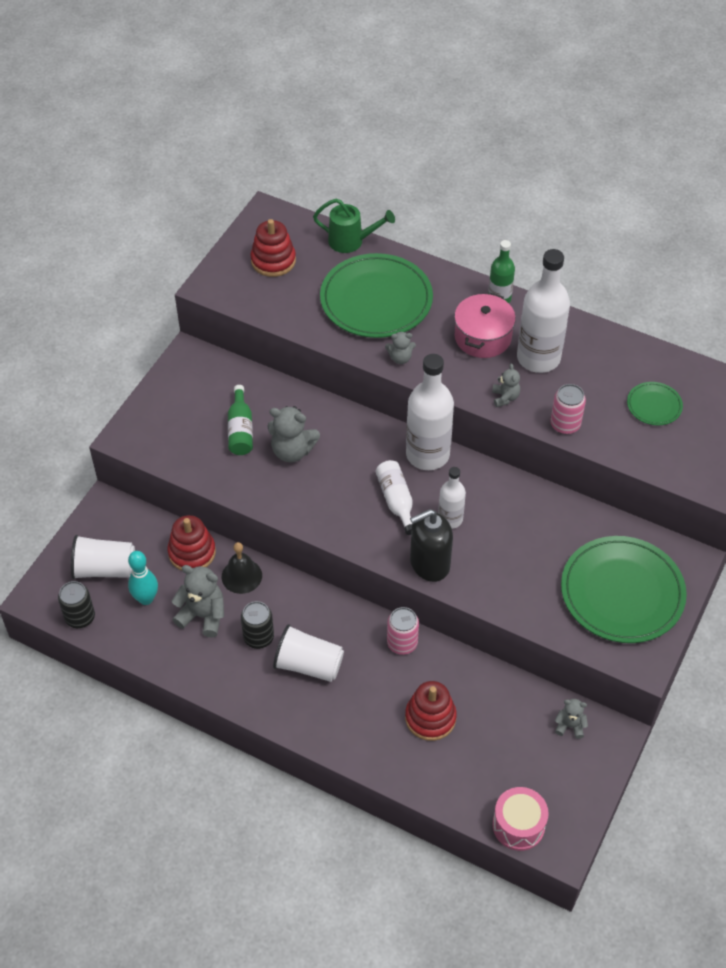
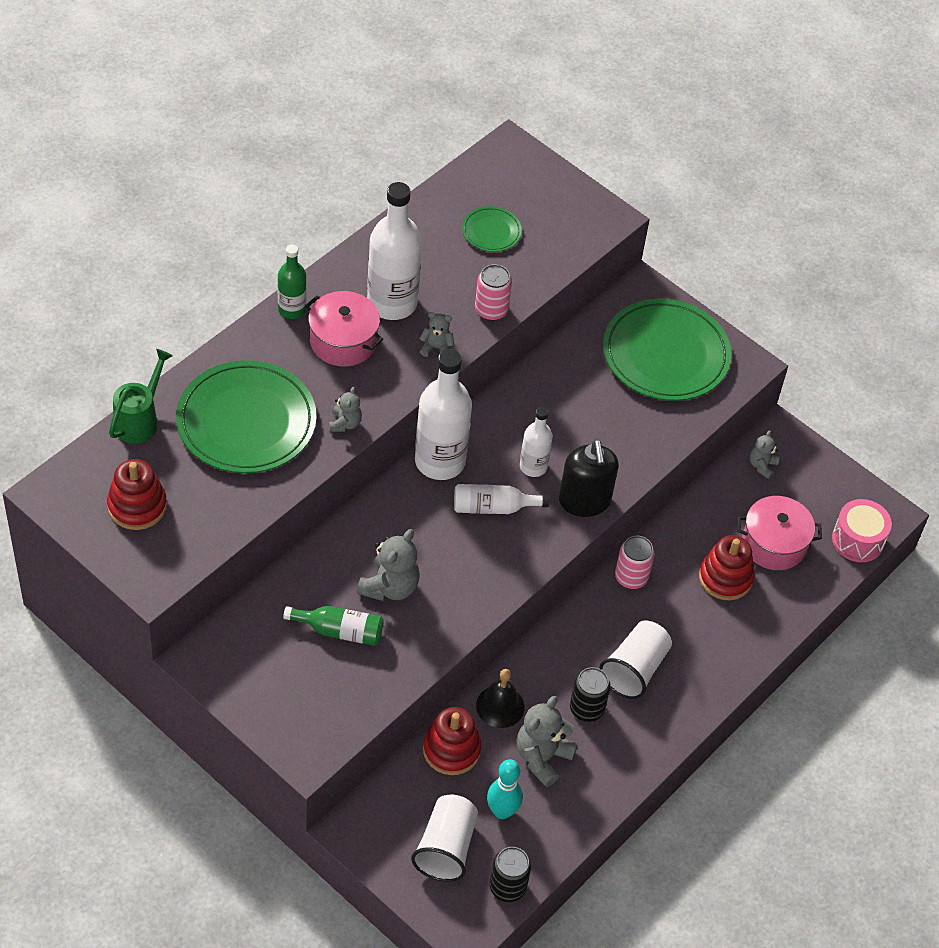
camera: 80 degrees left, 0 degrees up
(484, 752) = (774, 544): none -> pink pot

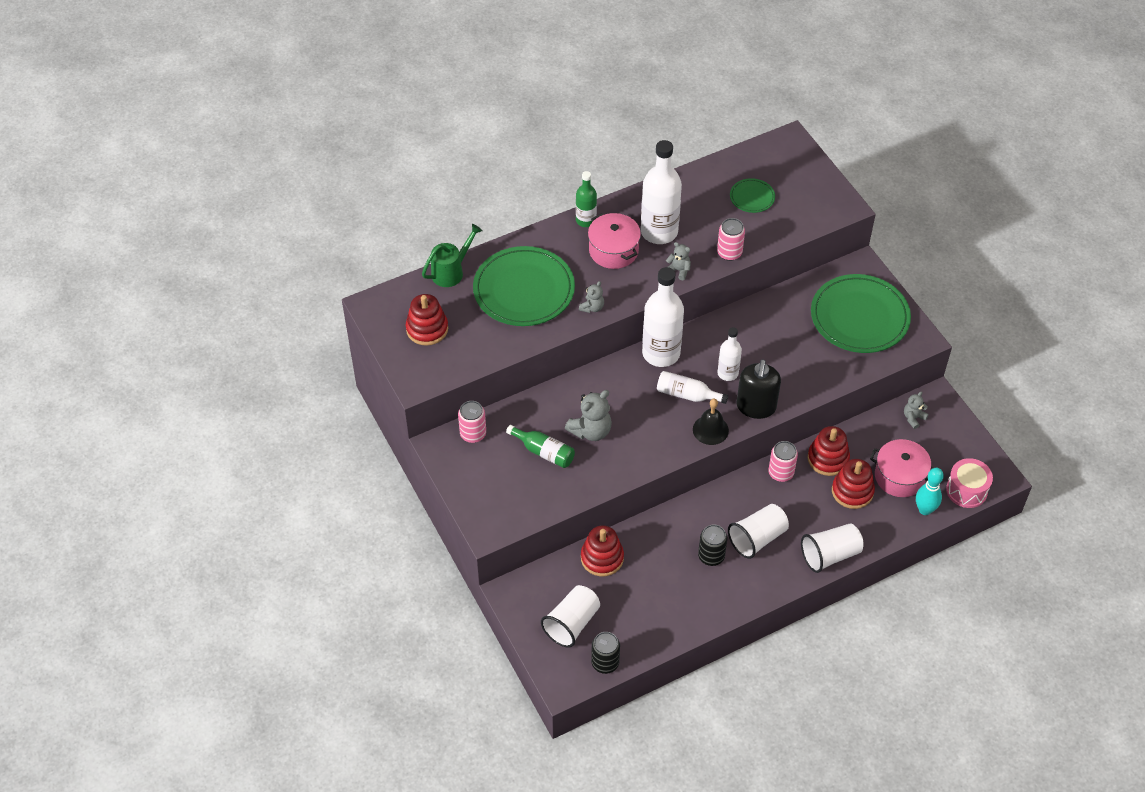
camera: 25 degrees right, 0 degrees up
(237, 631) = (473, 434): none -> pink can
(500, 706) = (648, 537): black bell -> black bell (710, 430)
(502, 811) = (621, 610): turquoise bowling pin -> turquoise bowling pin (925, 510)
(542, 757) = (665, 581): grey teddy bear -> none
(681, 544) = (828, 459): none -> red stacking toy
(729, 666) = (830, 555): none -> white cup

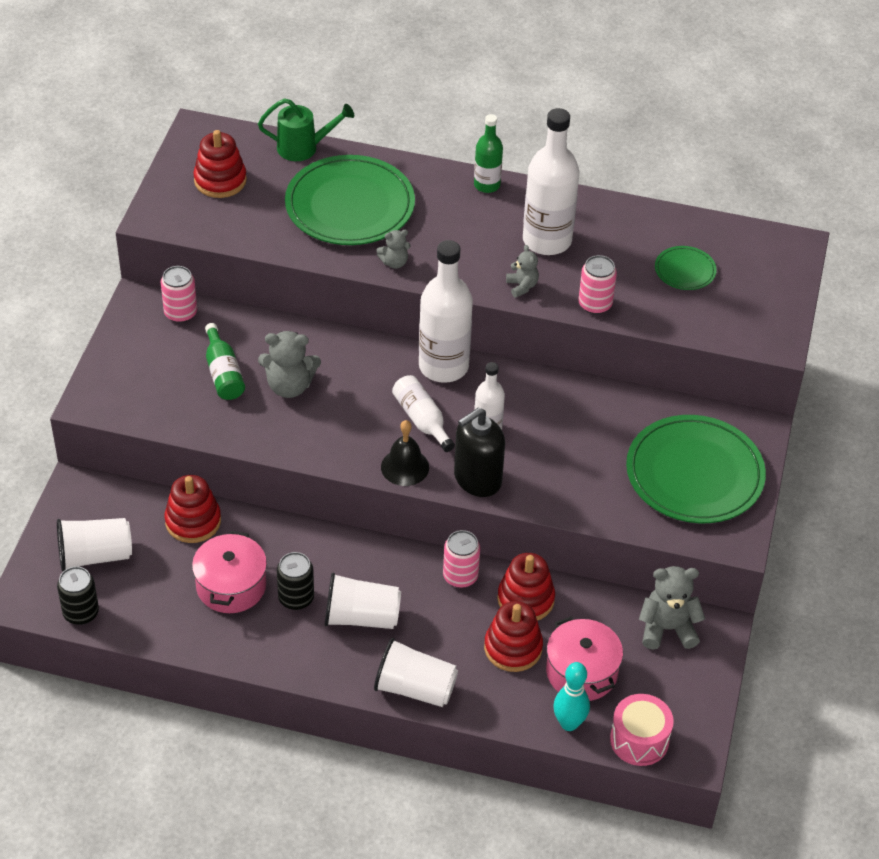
camera: 40 degrees right, 5 degrees down
(613, 250) = (480, 227): pink pot -> pink pot (231, 586)
(913, 418) = (667, 628): grey teddy bear -> grey teddy bear, size x1.76

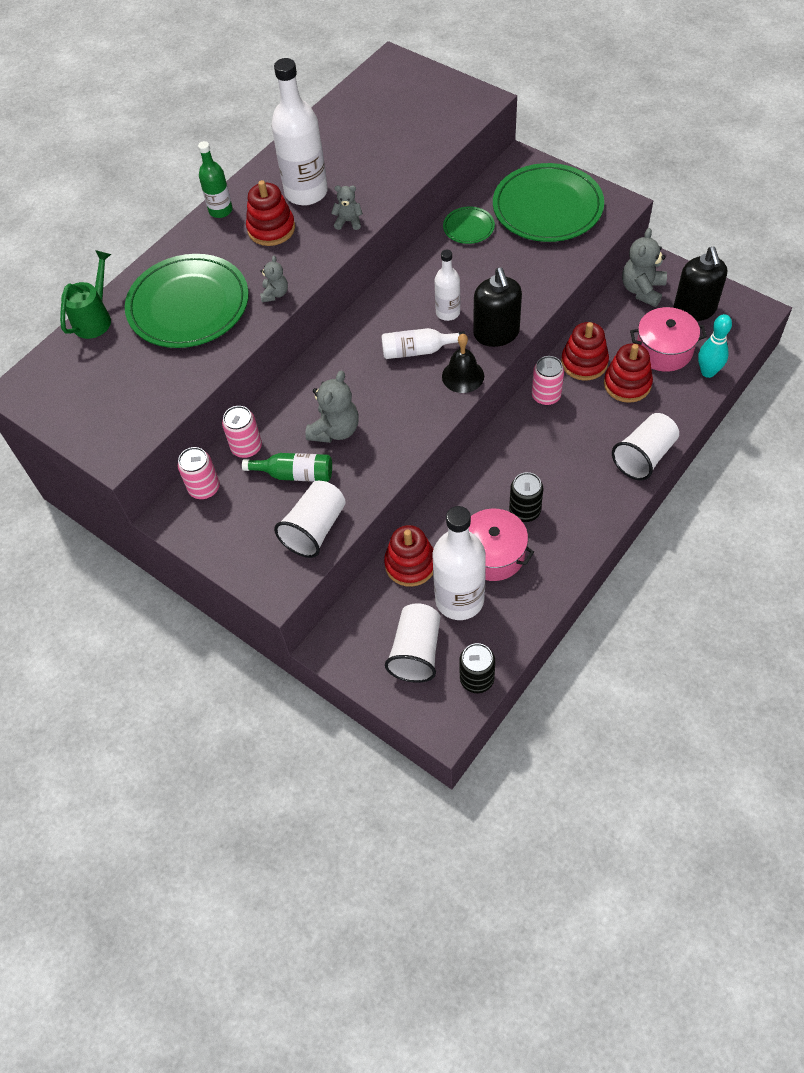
camera: 60 degrees left, 10 degrees up
(220, 180) = (96, 390): red stacking toy -> red stacking toy (271, 229)
(361, 617) = (561, 472): white cup -> white cup (315, 529)
(443, 366) = (367, 320): white bottle -> white bottle (459, 599)
(595, 304) = (392, 185): pink can -> pink can (246, 447)
(639, 740) = (735, 337): pink drum -> none
(662, 689) = (694, 310): none -> black soap dispenser
(685, 270) = (384, 125): green plate -> green plate (468, 227)

